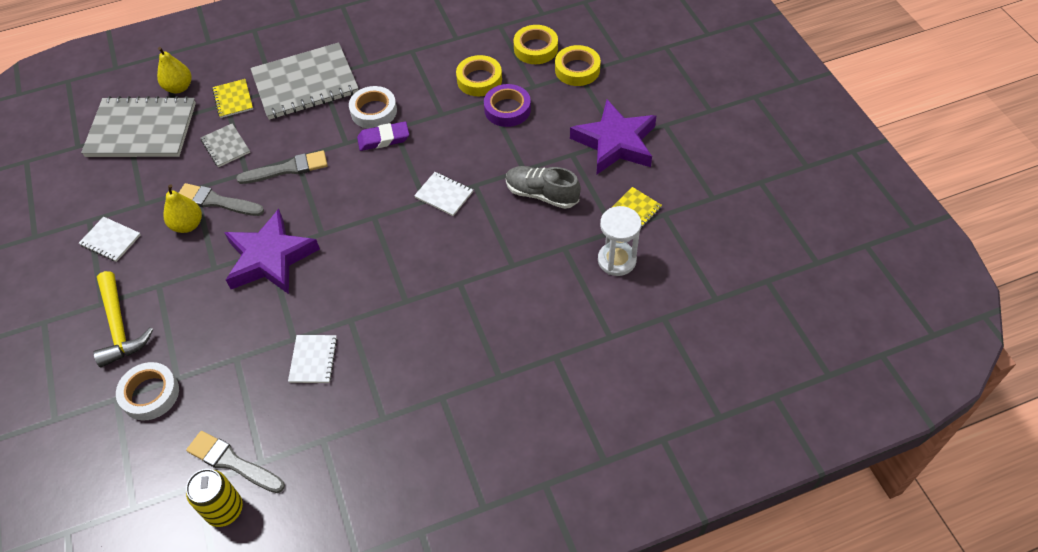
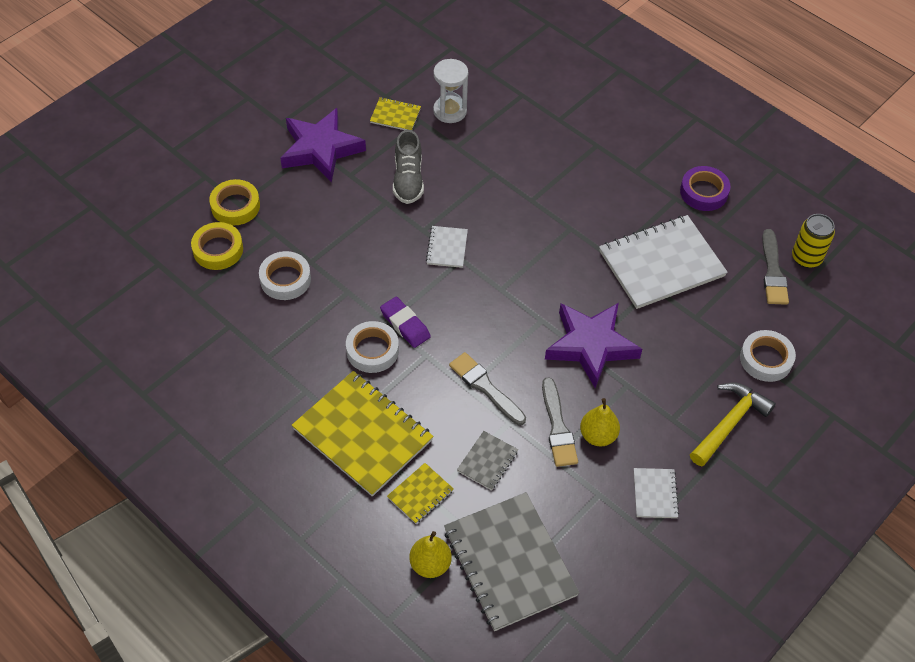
camera: 120 degrees left, 0 degrees up
(305, 83) = (363, 434): grey notebook -> yellow notebook
(313, 360) = (661, 264): white notebook -> white notebook, size x2.18
(479, 80) = (285, 279): yellow tape -> white tape
(507, 109) = (316, 241): purple tape -> purple tape (704, 192)

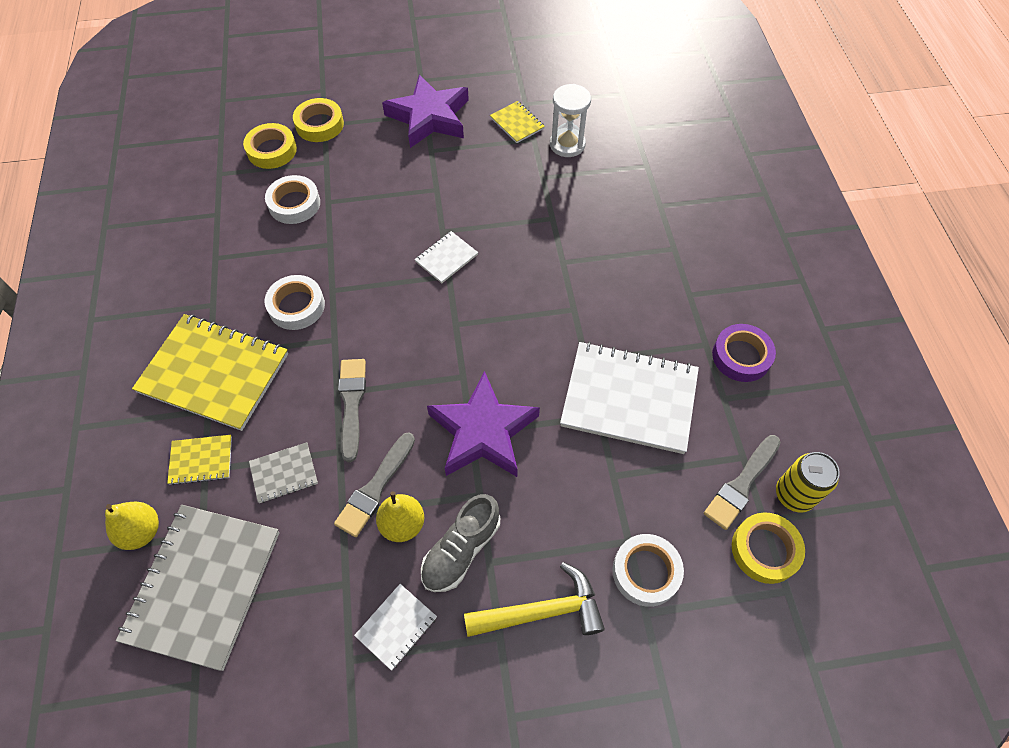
camera: 40 degrees right, 5 degrees up
(363, 434) = (214, 373): yellow notebook -> yellow notebook turned 60 degrees counterclockwise
(405, 324) = (344, 301): purple eraser -> none
(408, 179) = (473, 181): grey shoe -> grey shoe (461, 550)
(818, 300) = (765, 550): none -> yellow tape

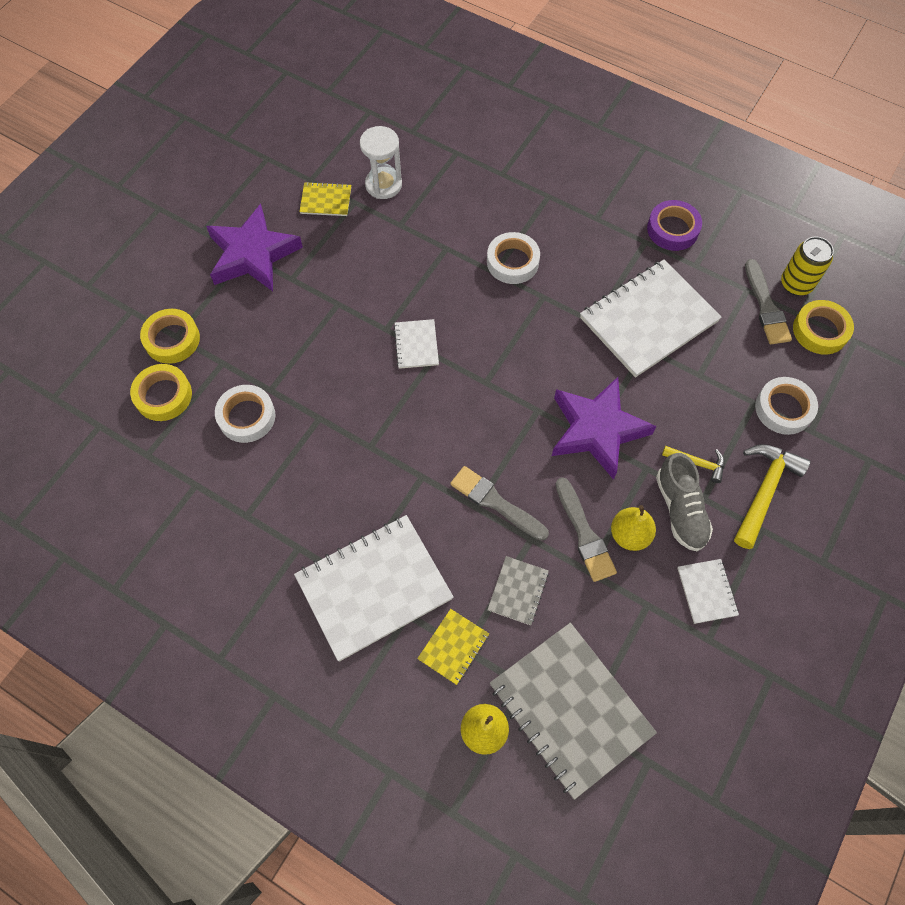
camera: 50 degrees left, 5 degrees up
(214, 373) = (374, 587): yellow notebook -> white notebook
(296, 306) = (362, 483): white tape -> white tape (512, 262)
(520, 533) = (697, 463): none -> yellow hammer

